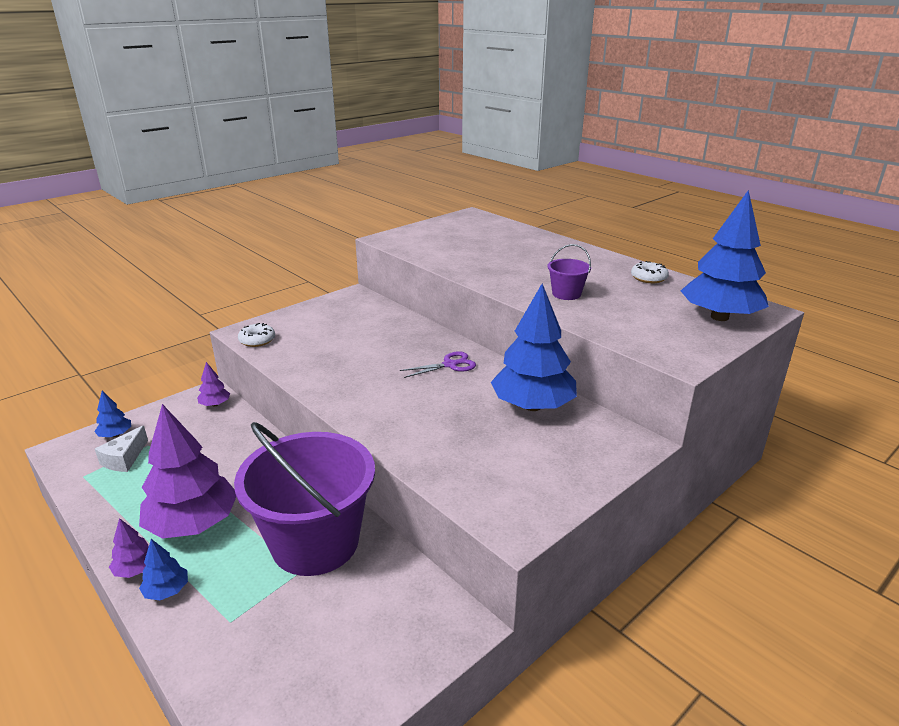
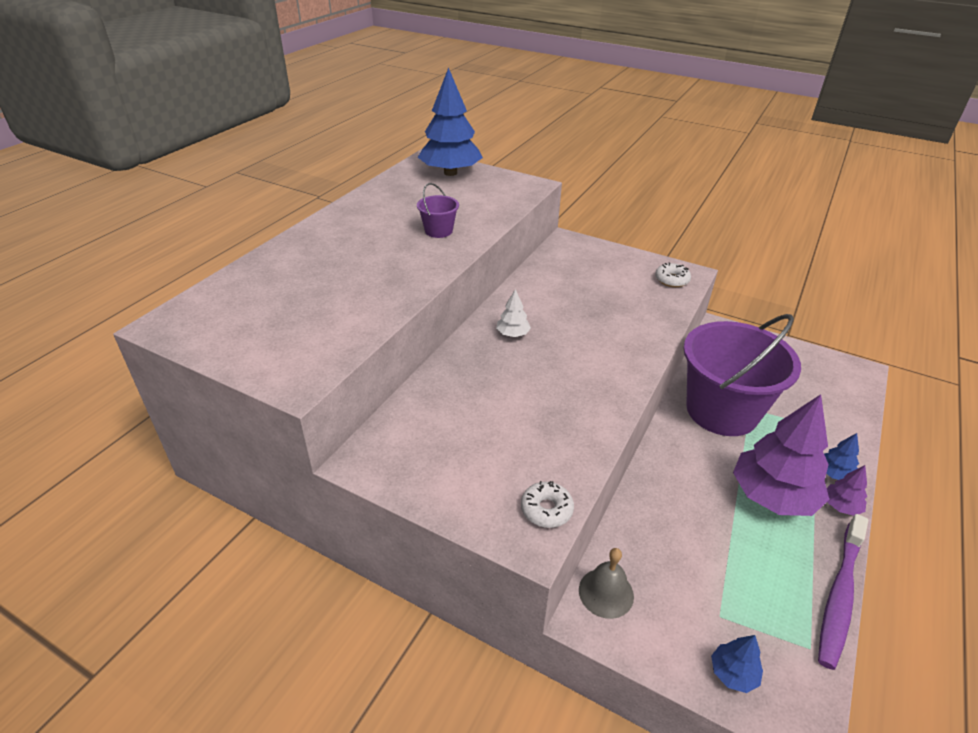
camera: 110 degrees left, 10 degrees up
(86, 513) = (839, 595): none -> purple toothbrush
(124, 459) = (757, 624): white cheese -> none
(215, 404) = (606, 592): purple tree -> grey bell
(450, 365) = (512, 334): purple scissors -> white tree
(532, 406) = (552, 282): blue tree -> none
(648, 278) = (380, 197): white donut -> white donut (671, 280)

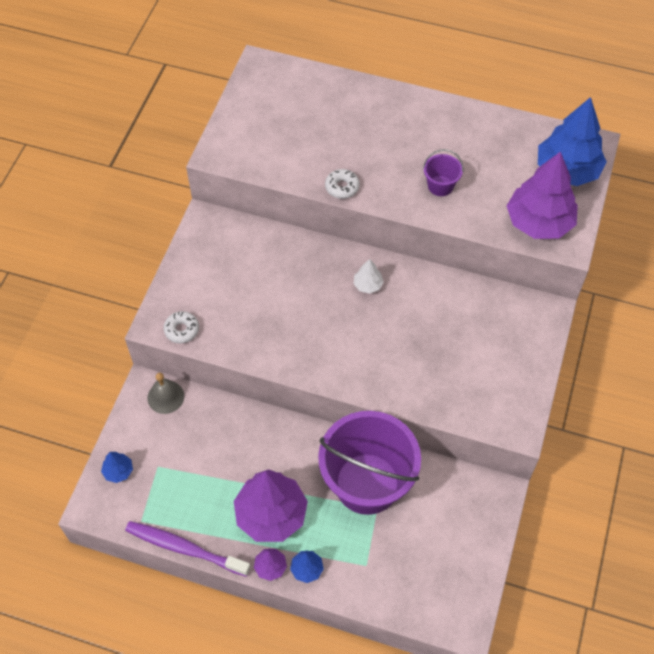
camera: 80 degrees right, 20 degrees up
(503, 192) = (539, 222): none -> purple tree
(671, 280) = (500, 411): white donut -> white donut (342, 187)

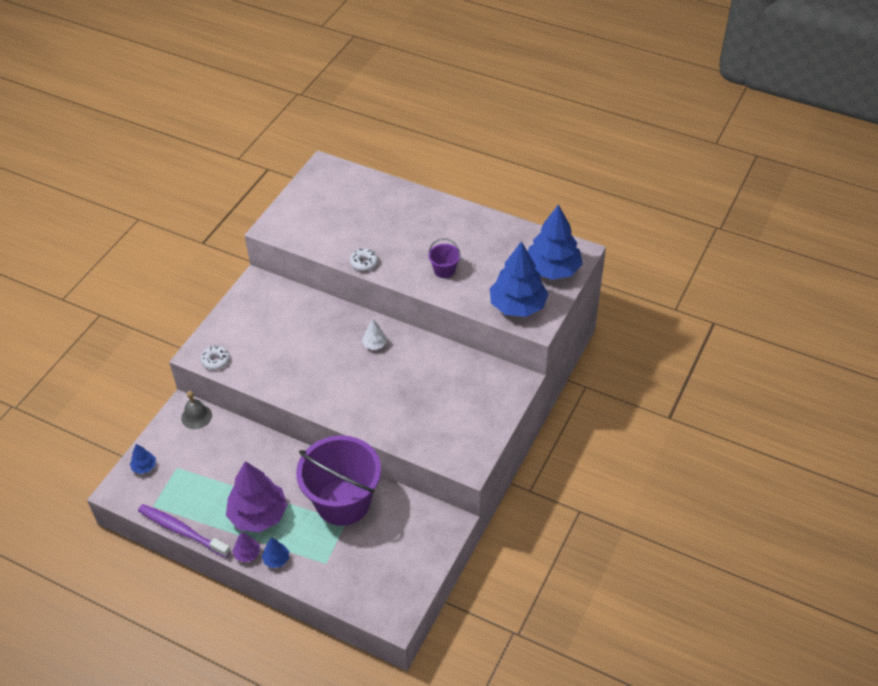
camera: 10 degrees right, 10 degrees down
(539, 222) = (518, 306): purple tree -> blue tree

